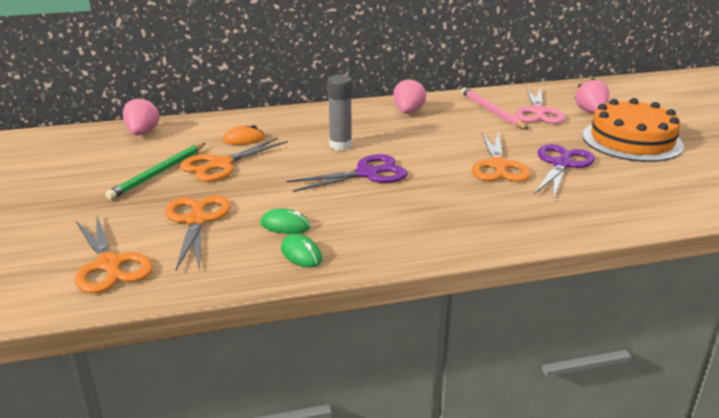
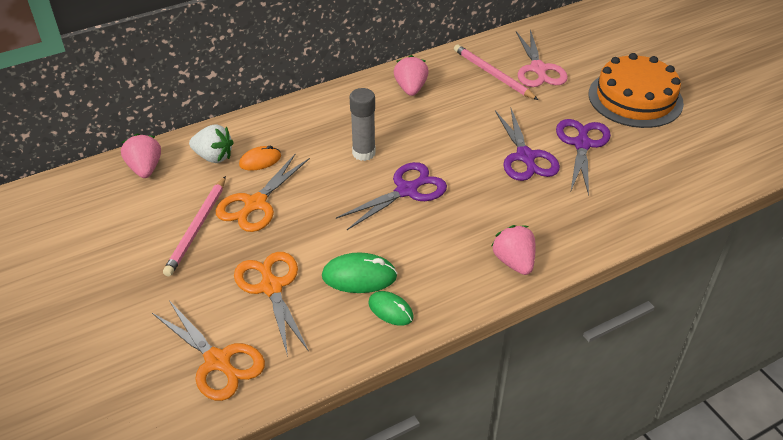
camera: 15 degrees left, 15 degrees up
(158, 173) = (197, 228): green pencil -> pink pencil
(205, 132) = (214, 157): none -> white strawberry
(285, 225) = (359, 276): green mouse -> green mouse, size x1.50
(498, 166) = (525, 157): orange scissors -> purple scissors
(591, 112) = (587, 61): pink strawberry -> pink strawberry (514, 262)

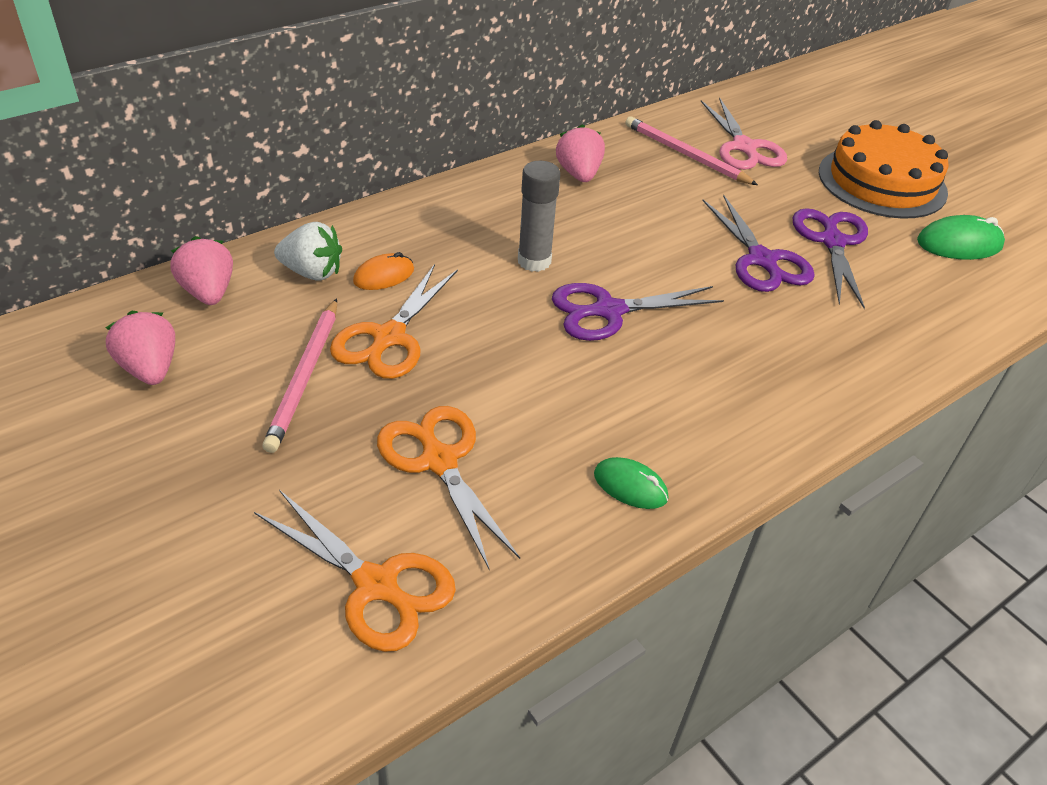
camera: 10 degrees left, 0 degrees up
(359, 276) = (570, 437): green mouse -> green mouse (959, 244)
(406, 190) = (609, 311): purple scissors -> purple scissors turned 150 degrees counterclockwise
(514, 262) = (790, 405): pink strawberry -> pink strawberry (150, 368)

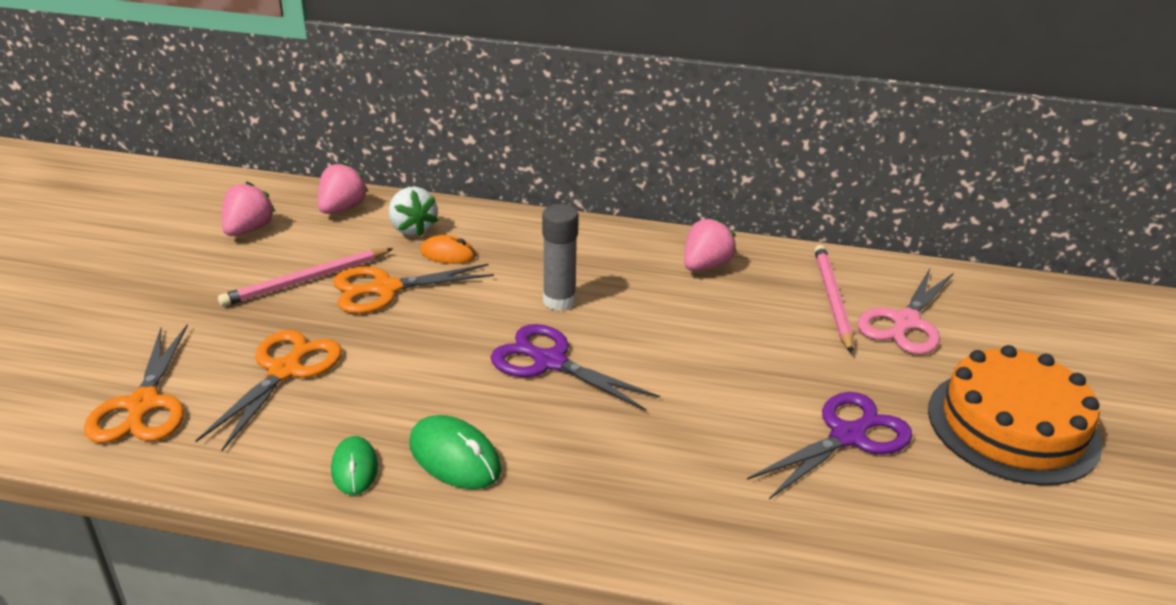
camera: 50 degrees right, 10 degrees down
(761, 260) = (746, 407): purple scissors -> none
(959, 244) = (998, 524): green mouse -> green mouse (455, 457)

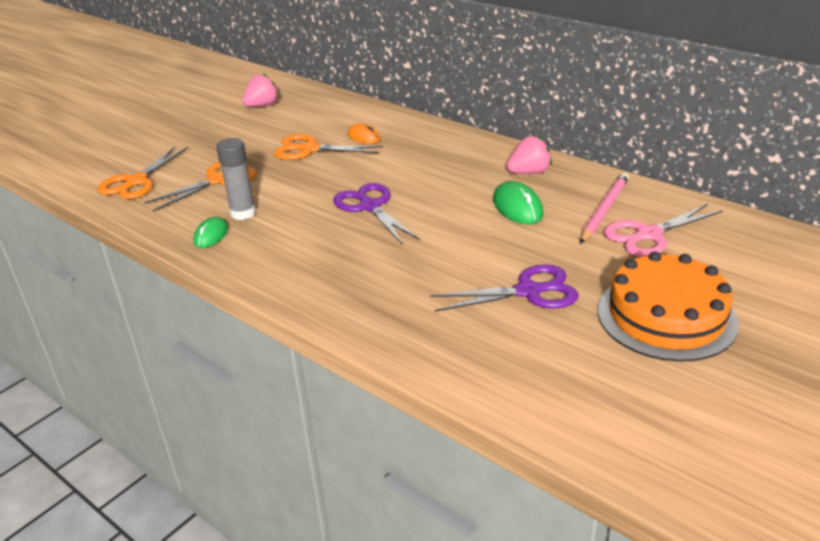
camera: 30 degrees right, 0 degrees up
(306, 280) = (270, 137): pink pencil -> none
(342, 208) = (324, 102): pink strawberry -> none
(412, 229) = (355, 120): white strawberry -> none
(455, 457) = (268, 243): green mouse -> green mouse (517, 207)
(559, 301) = (408, 175): grey glue stick -> grey glue stick (243, 213)

